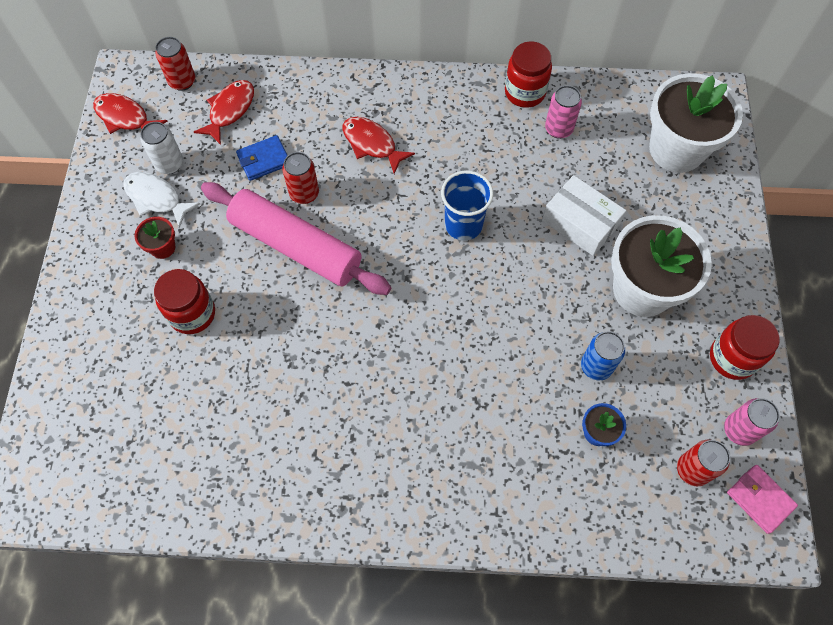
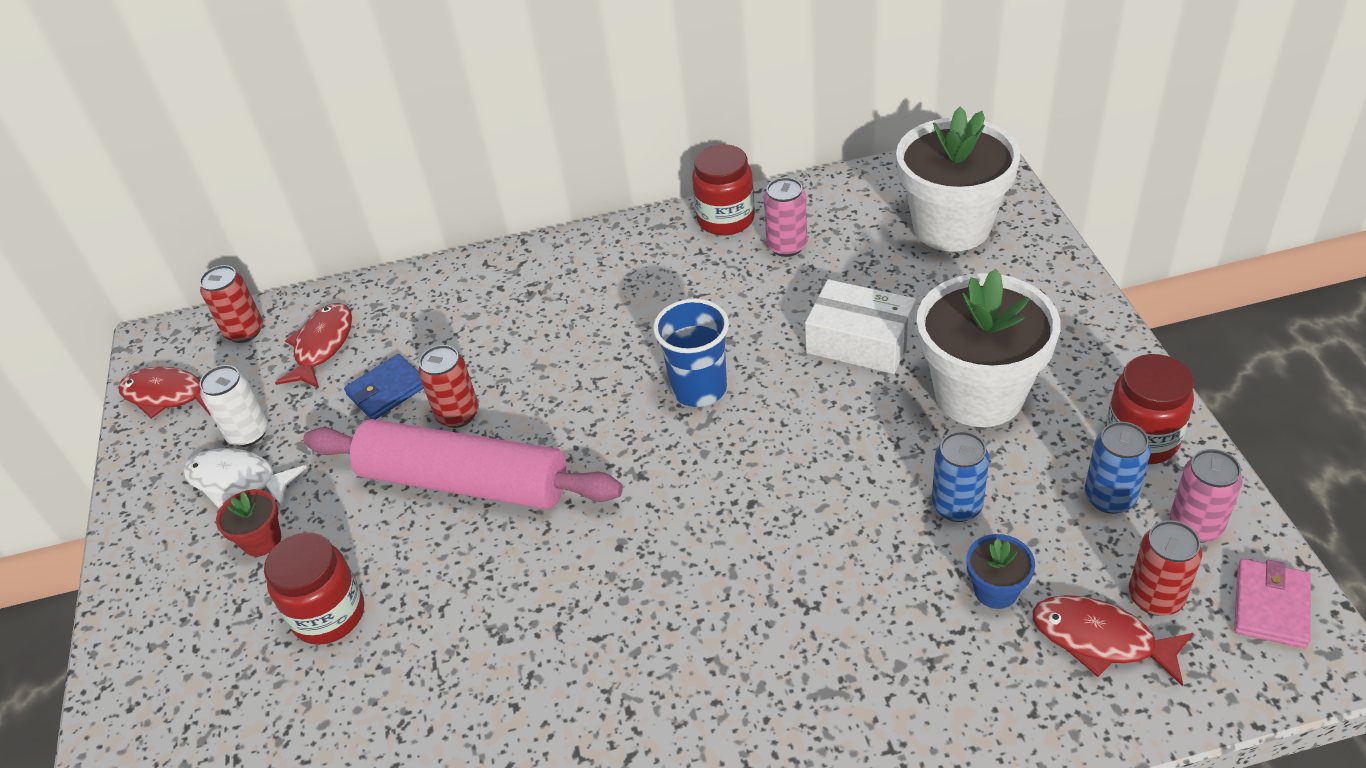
camera: 10 degrees left, 20 degrees down
(372, 144) = (537, 331): red fish -> red fish (1101, 640)
(694, 392) = (1109, 497): none -> blue can
(760, 499) = (1270, 606): pink wallet -> pink wallet turned 75 degrees clockwise

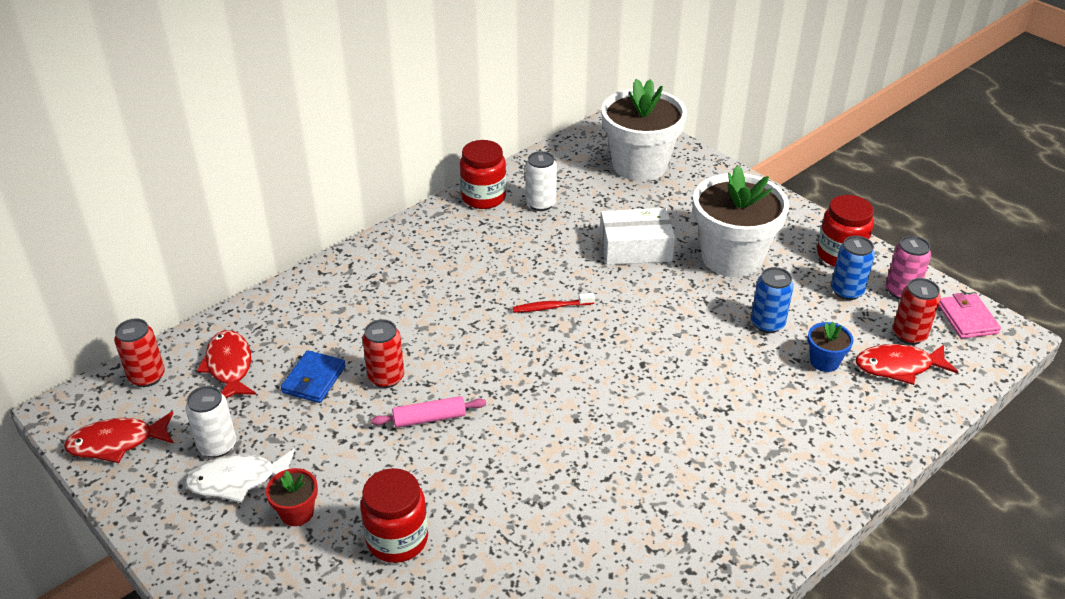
camera: 35 degrees left, 5 degrees down
(464, 481) = (429, 418): pink rolling pin -> pink rolling pin, size x0.42
(699, 388) = (551, 307): blue cup -> red toothbrush
(787, 246) = (540, 204): pink can -> white can

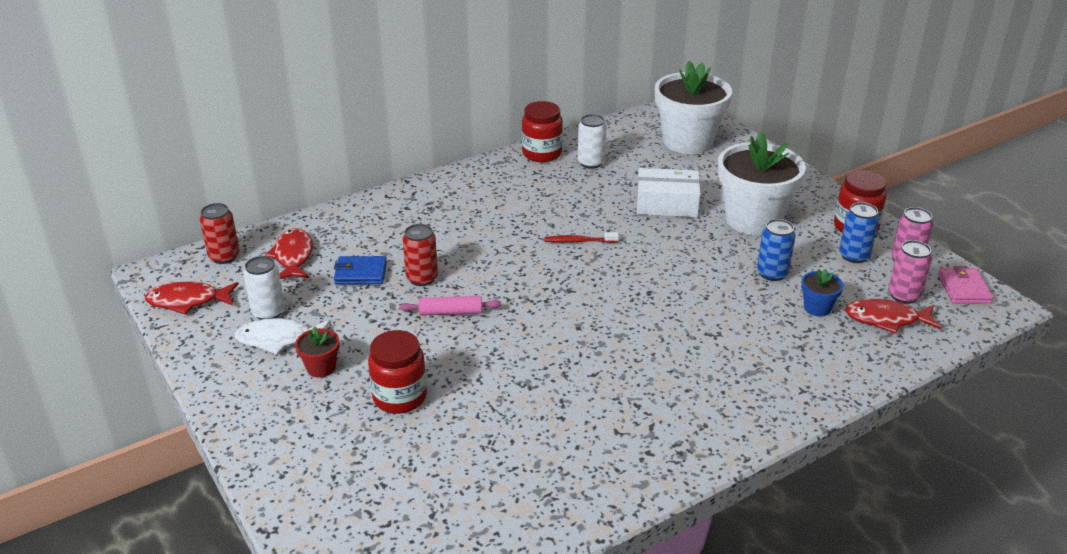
camera: 10 degrees right, 5 degrees down
(314, 379) = (360, 273): blue wallet -> blue wallet turned 60 degrees clockwise
(909, 335) = (904, 295): red can -> pink can

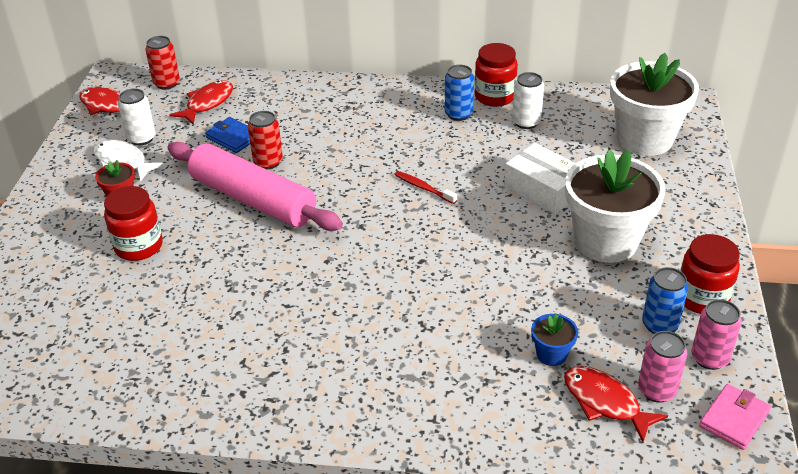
camera: 40 degrees right, 5 degrees up
(450, 312) = (253, 199): pink rolling pin -> pink rolling pin, size x2.36
(772, 273) = (553, 300): blue can -> blue can (458, 114)

